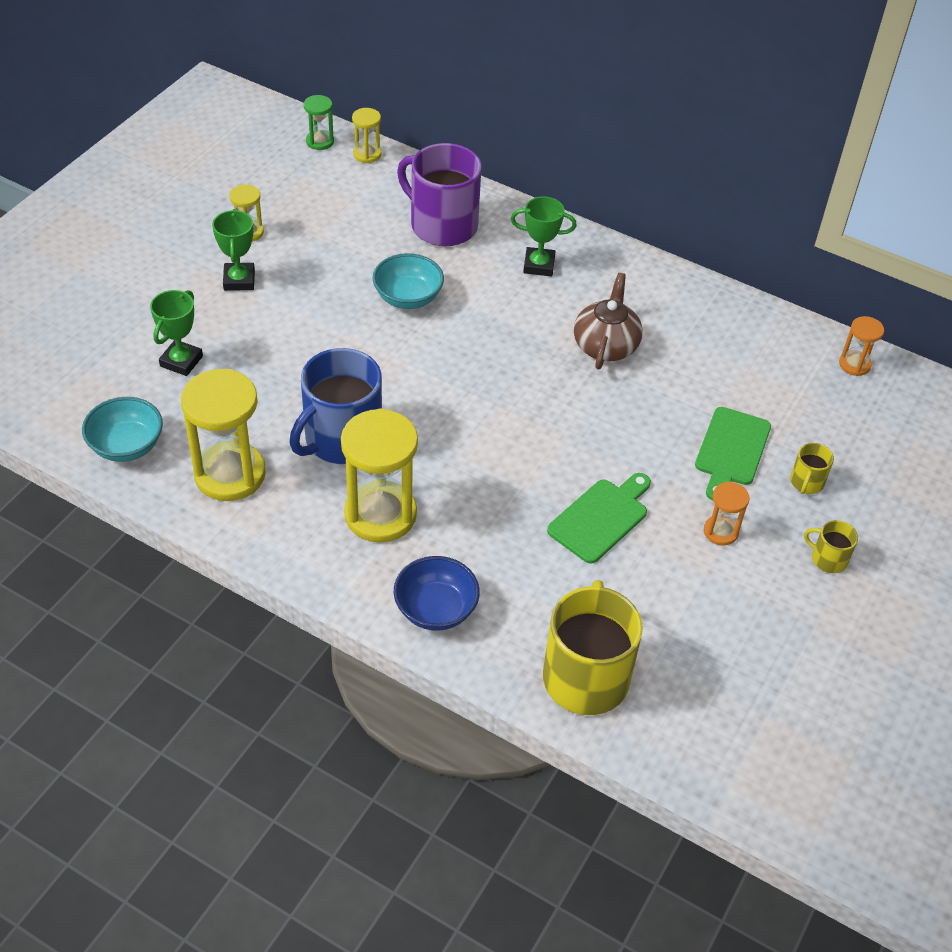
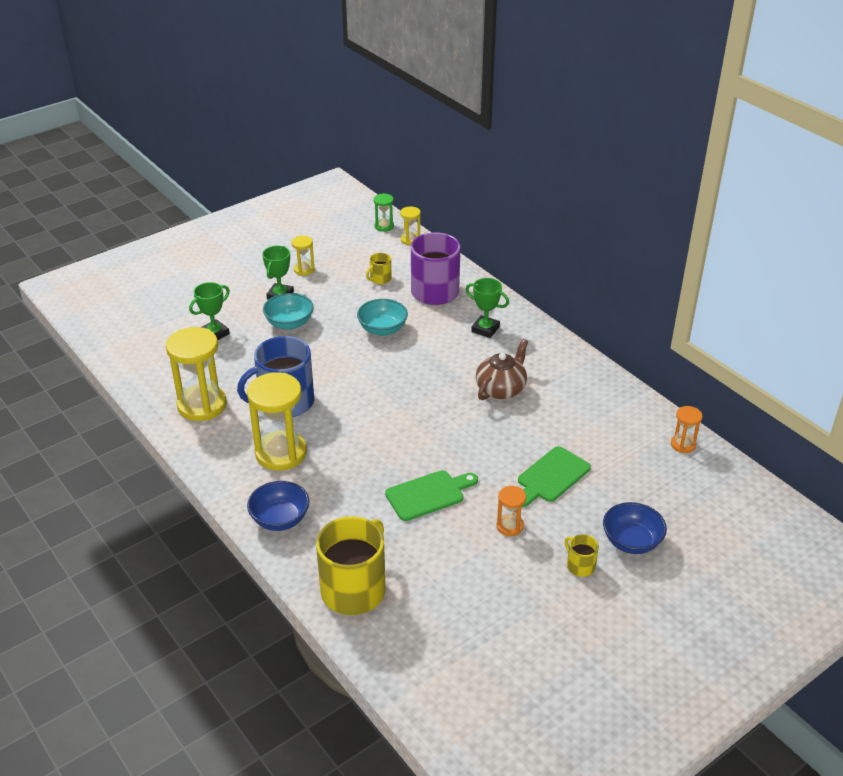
camera: 25 degrees right, 10 degrees down
(127, 446) = (151, 373): turquoise bowl -> turquoise bowl (289, 323)
(806, 482) = (595, 512): yellow mug -> yellow mug (380, 279)
(867, 509) = (631, 542): none -> blue bowl

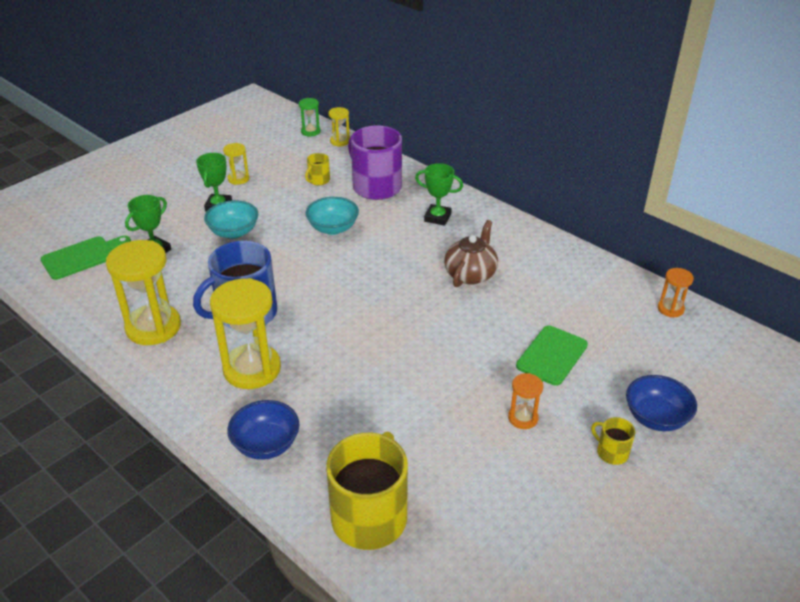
camera: 10 degrees left, 0 degrees up
(428, 495) = (425, 394): green cutting board -> green cutting board (82, 257)

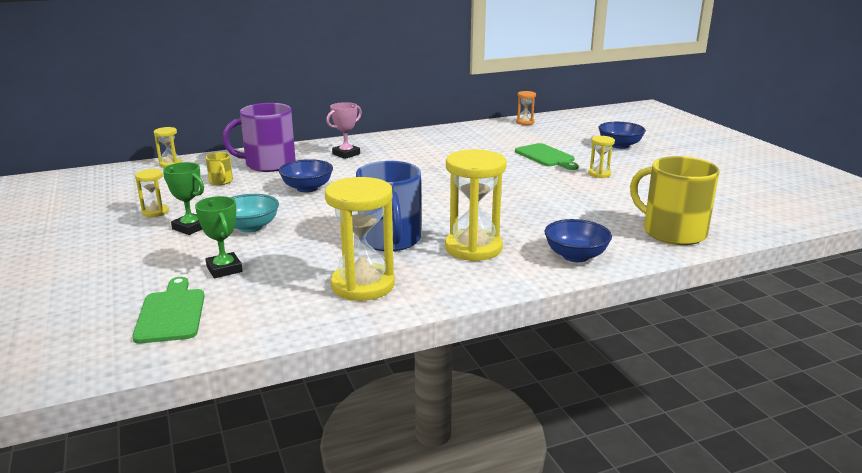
camera: 65 degrees left, 15 degrees down
(310, 131) = (129, 171): green hourglass -> none
(333, 228) = (307, 188): turquoise bowl -> blue bowl
(437, 217) = (346, 154): green trophy -> pink trophy
(470, 274) = (431, 158): brown teapot -> none
(523, 418) = (599, 174): orange hourglass -> yellow hourglass
(611, 452) = (643, 160): yellow mug -> none

